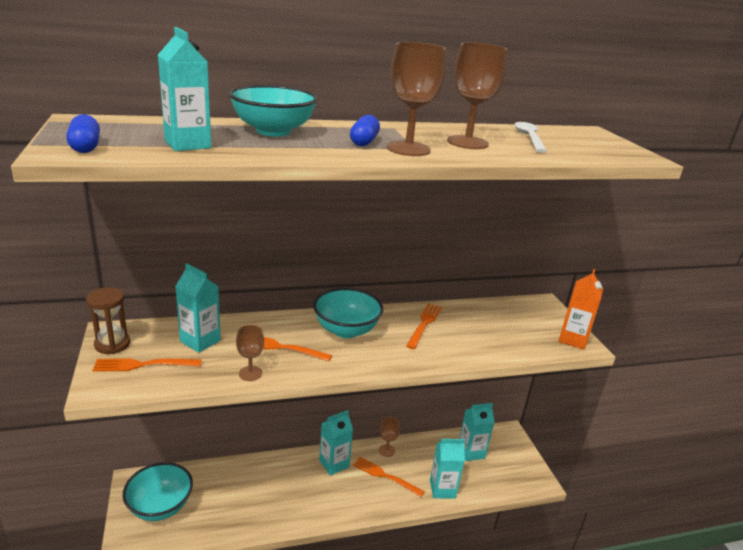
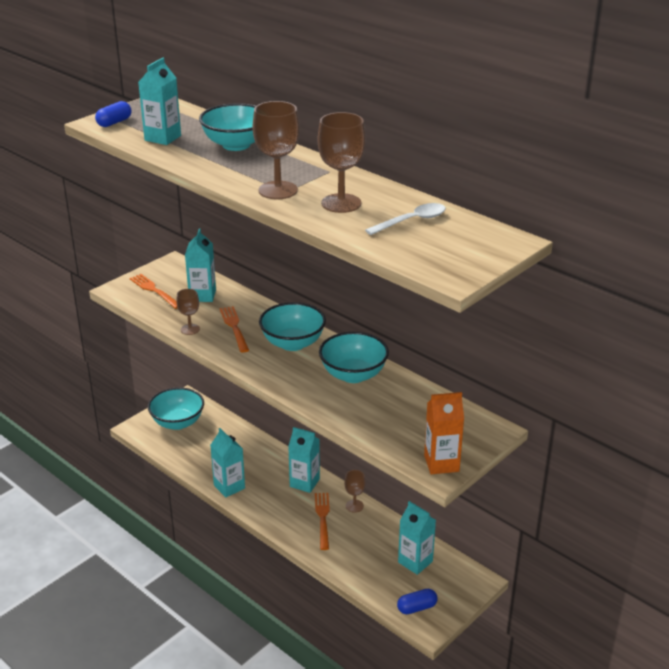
camera: 60 degrees right, 5 degrees up
(112, 344) = (161, 270): brown hourglass -> none
(364, 142) = (267, 174): blue capsule -> blue capsule (416, 608)
(424, 324) = (353, 375): orange fork -> turquoise bowl
(442, 489) = (345, 560): turquoise carton -> turquoise carton (229, 487)

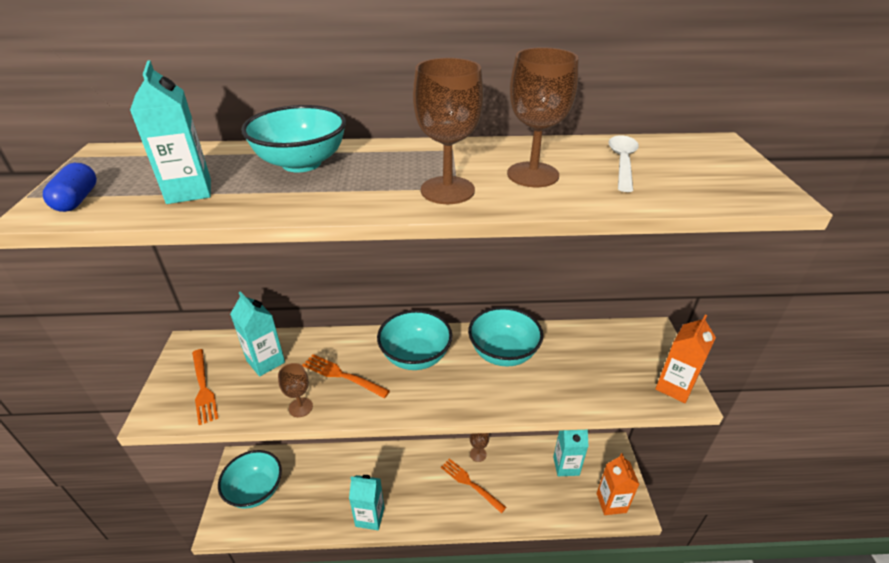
camera: 45 degrees left, 5 degrees up
(154, 290) = (203, 388): orange fork -> orange fork turned 120 degrees counterclockwise
(304, 483) = (422, 463): turquoise carton -> none
(416, 608) = (611, 503): blue capsule -> orange carton

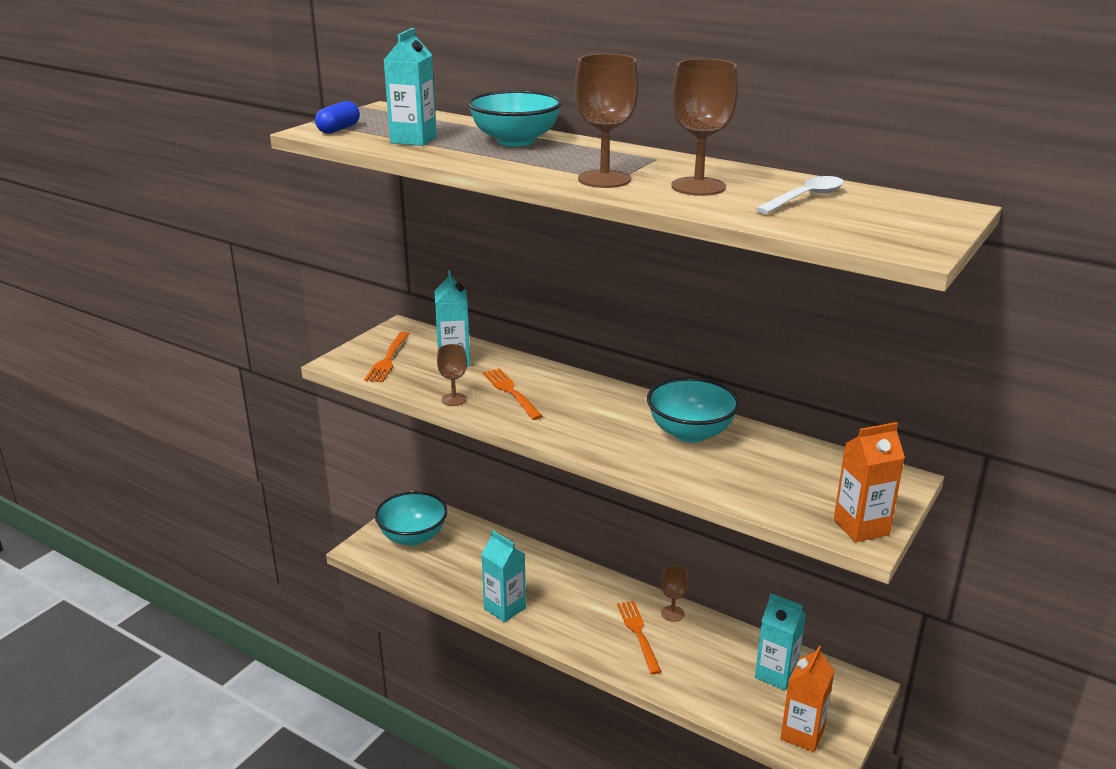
camera: 35 degrees right, 10 degrees down
(415, 356) = (595, 404): turquoise bowl -> none

